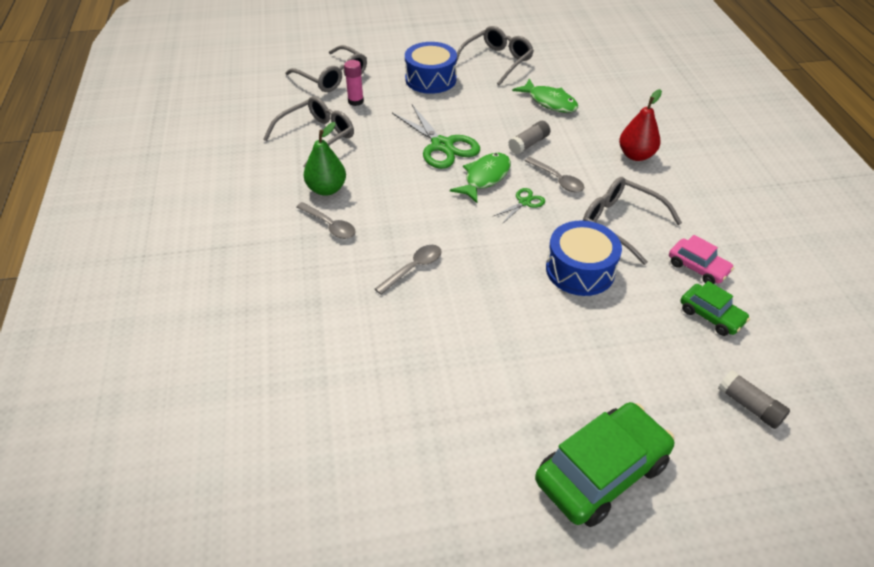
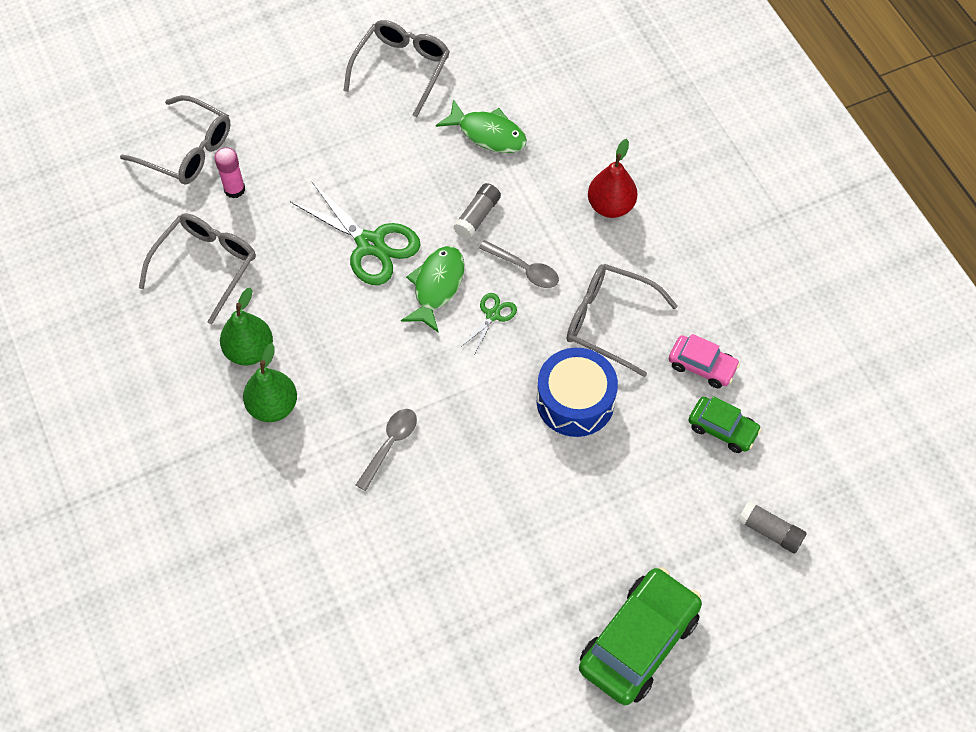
camera: 15 degrees left, 15 degrees up
(330, 225) = (273, 406): grey spoon -> green pear
(430, 79) = (322, 124): blue drum -> none

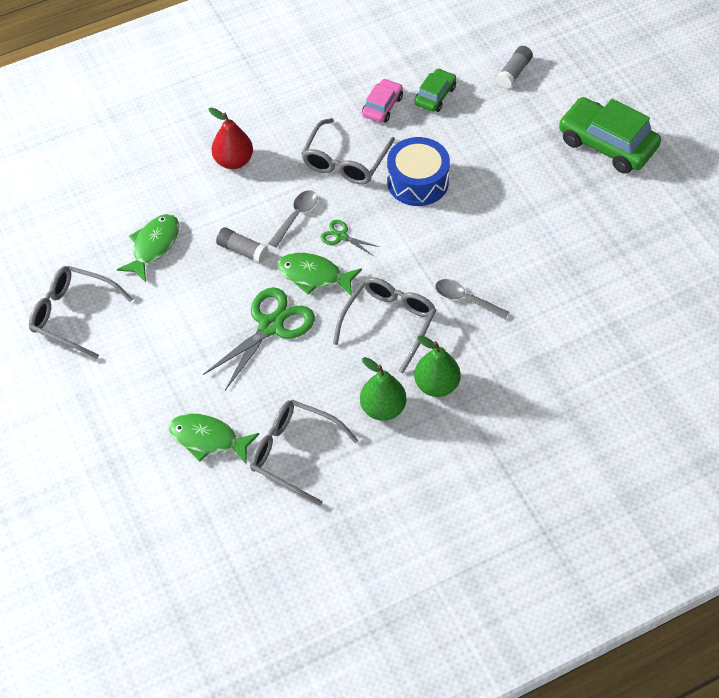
camera: 90 degrees left, 5 degrees down
(187, 150) = (159, 485): grey glasses -> grey glasses (389, 323)
(234, 189) = (208, 439): pink glue stick -> green fish

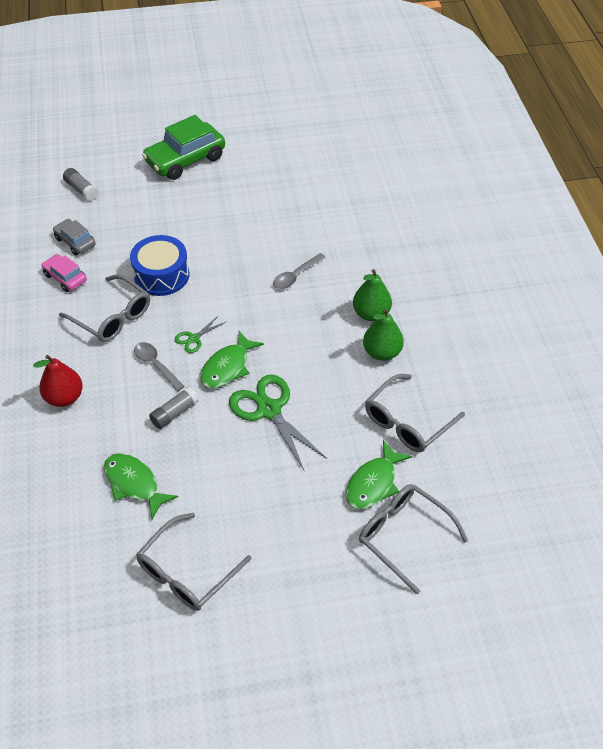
camera: 75 degrees left, 5 degrees down
(389, 323) = (299, 328): grey glasses -> grey glasses (403, 536)
(435, 96) = (75, 242): green car -> grey car

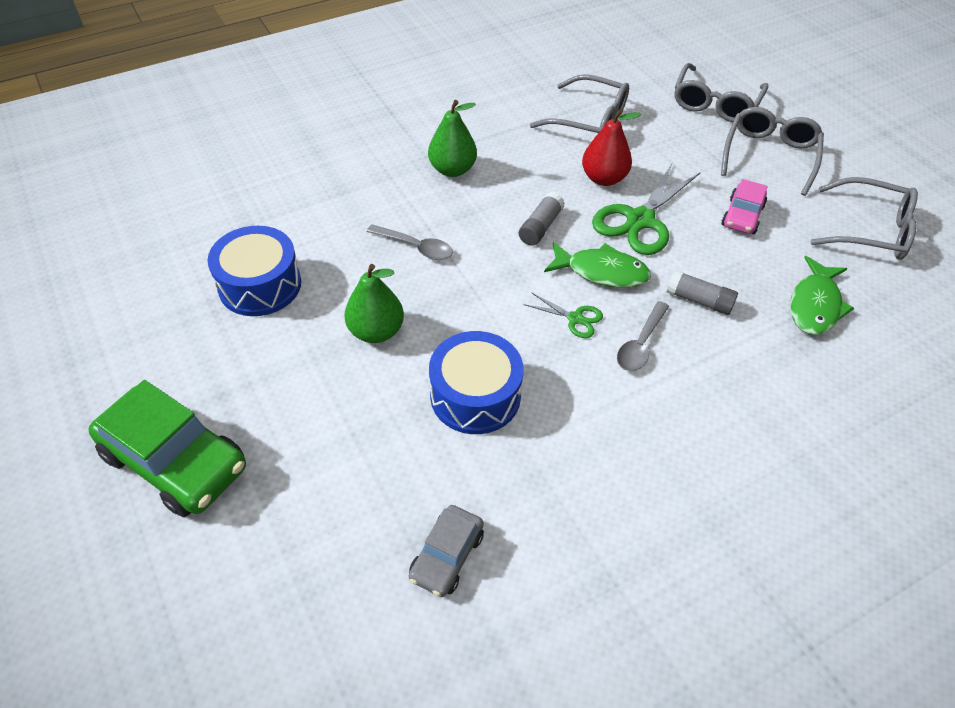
camera: 110 degrees left, 0 degrees up
(64, 397) = (755, 427): red pear -> red pear (603, 178)
(65, 278) = (538, 532): pink car -> pink car (742, 216)
(81, 189) = (298, 613): grey glue stick -> grey glue stick (540, 227)
(112, 317) = (586, 427): grey glasses -> grey glasses (769, 156)
(293, 201) = (260, 285): none -> blue drum
(373, 483) = (675, 129): green fish -> none
(382, 352) = (507, 151): green pear -> green pear (376, 331)

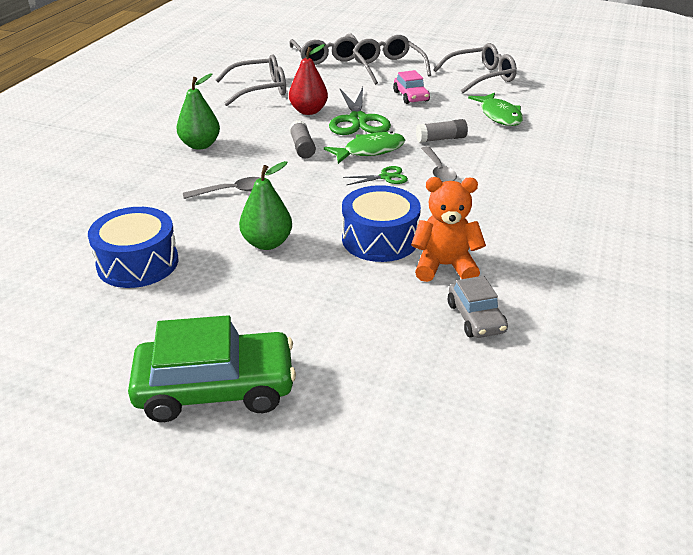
camera: 40 degrees left, 15 degrees down
(494, 473) = (444, 266): none -> orange teddy bear

